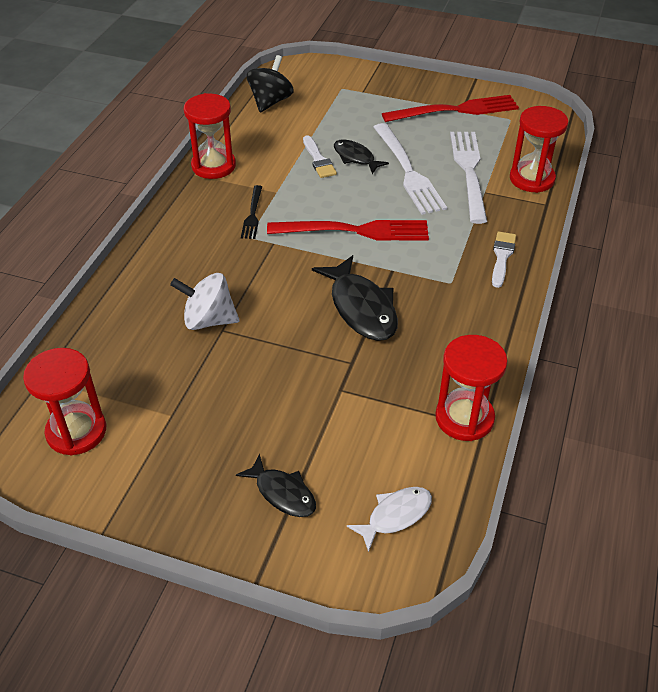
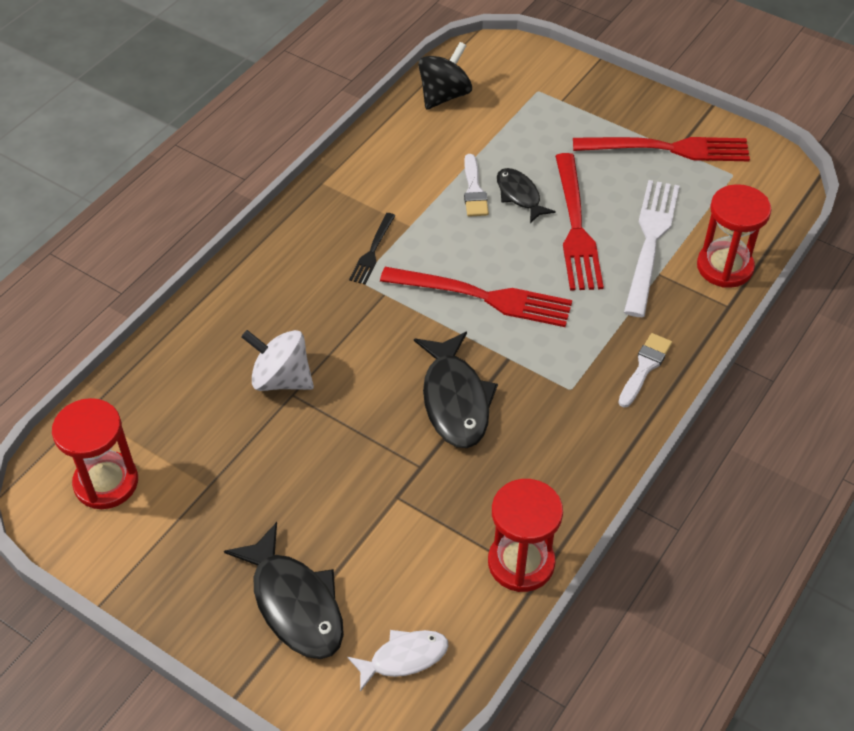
camera: 15 degrees right, 5 degrees up
(213, 166) = (348, 175): red hourglass -> none
(282, 493) = (295, 603): black fish -> black fish, size x1.65
(408, 172) = (576, 227): white fork -> red fork

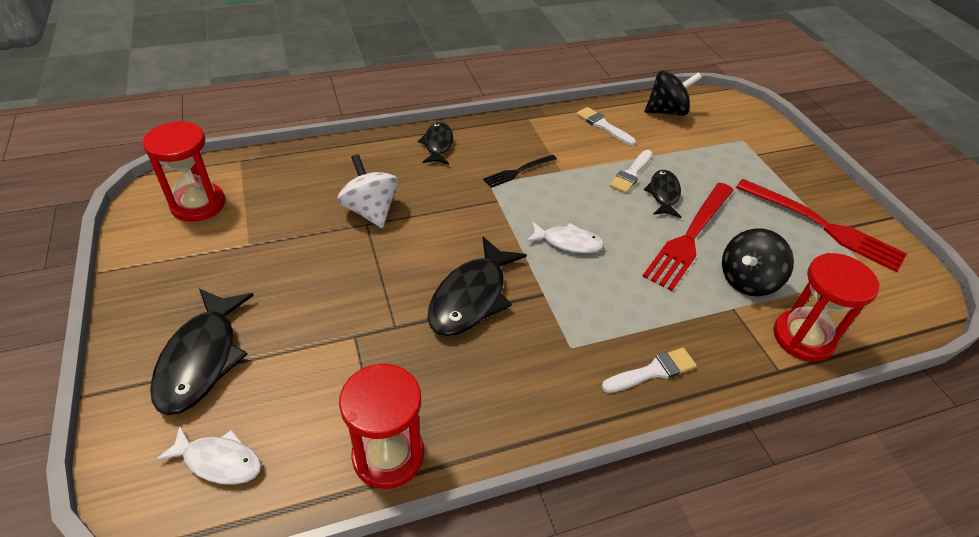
camera: 35 degrees right, 5 degrees down
(266, 268) = (437, 144): none -> black fish
(401, 149) = (603, 125): none -> white brush
(484, 297) = (568, 242): red fork -> white fish
(650, 241) = (747, 280): white fork -> black spinning top

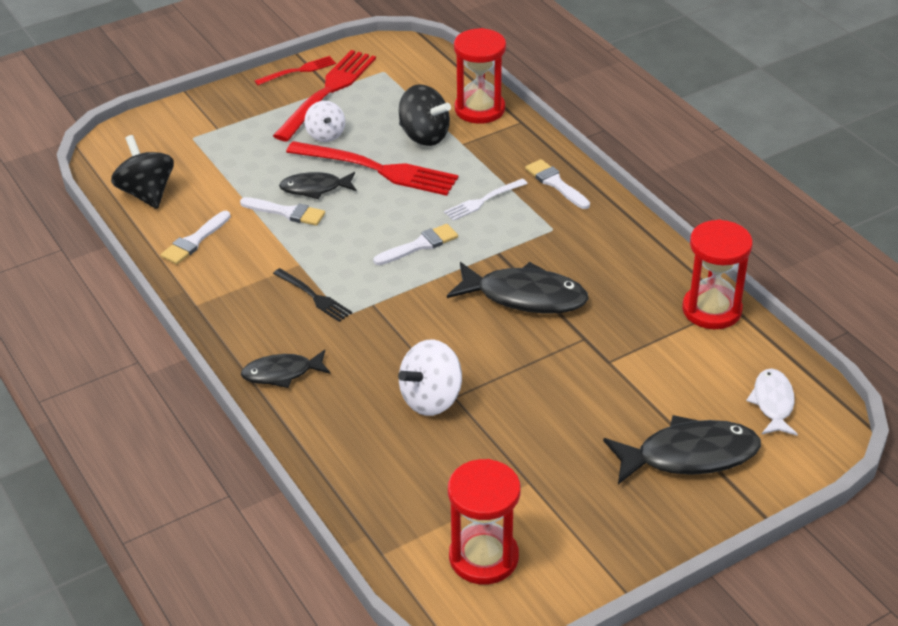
camera: 100 degrees left, 5 degrees down
(568, 242) = (419, 245): white fish -> white brush
(629, 301) = (483, 201): none -> white fork
(748, 213) = (325, 135): none -> white spinning top
(860, 213) = (298, 71): none -> red fork

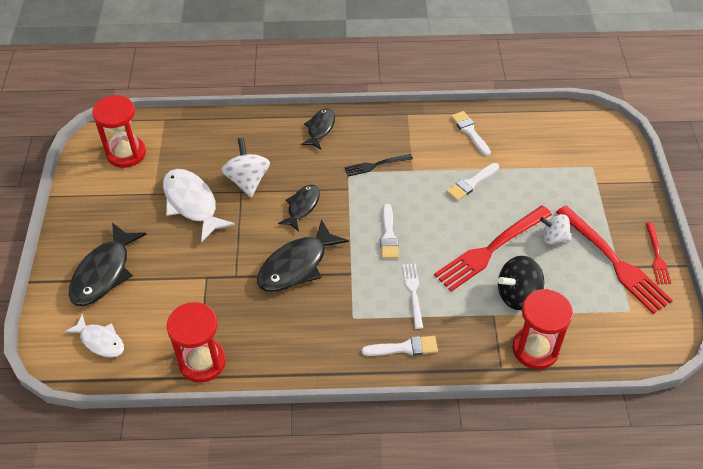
camera: 120 degrees right, 10 degrees up
(147, 193) = (536, 126): black spinning top -> none
(315, 188) = (489, 207): black fish -> black fish (302, 207)
(513, 433) = (192, 203): none -> white fish

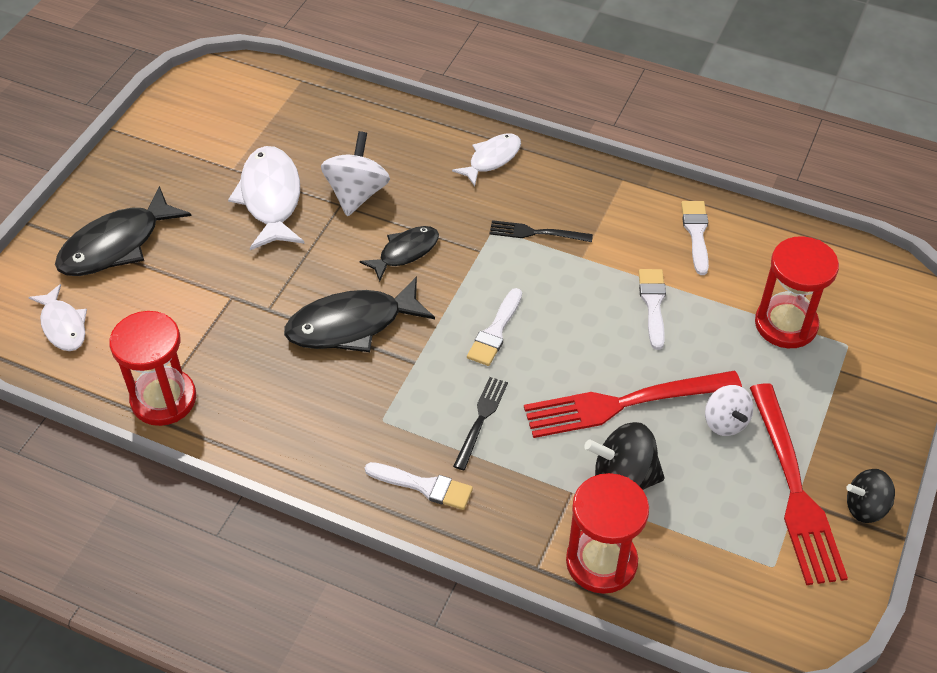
camera: 25 degrees right, 0 degrees up
(126, 153) = (230, 107): red hourglass -> red hourglass (786, 324)
(320, 129) = (492, 159): black fish -> white fish
(413, 292) = (481, 419): white fork -> black fork
(471, 183) = (653, 304): white brush -> white brush turned 105 degrees clockwise
(553, 238) = (725, 422): white spinning top -> white spinning top turned 150 degrees counterclockwise
(657, 256) = (865, 507): red fork -> black spinning top

